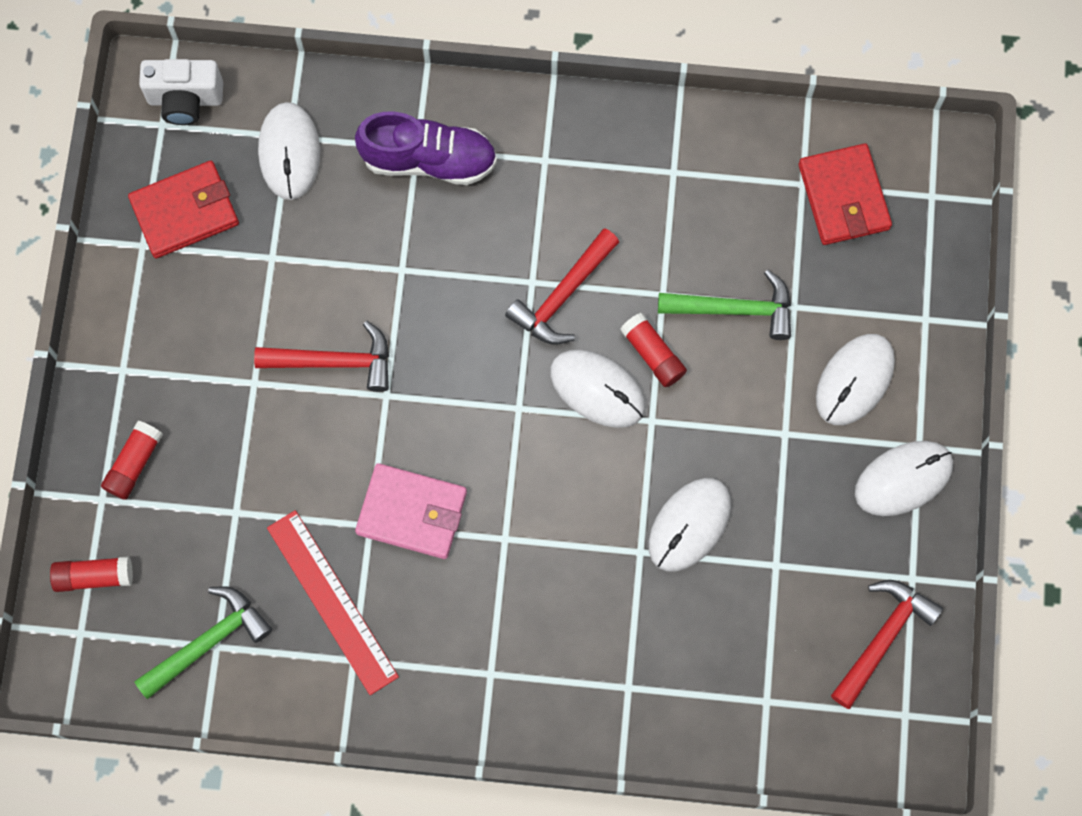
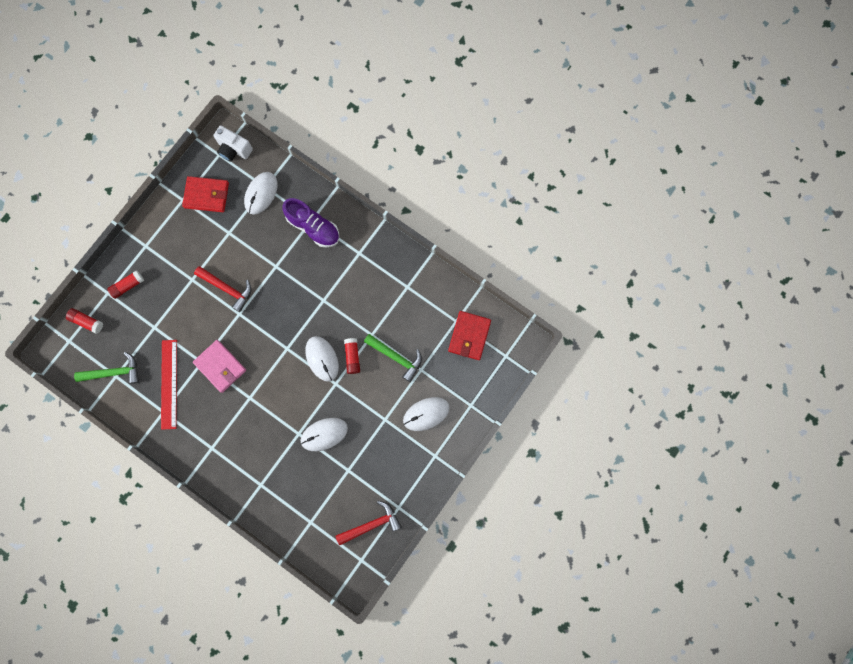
camera: 30 degrees right, 5 degrees up
(563, 295) = (332, 312): red hammer -> none
(903, 479) = (420, 465): white mouse -> none

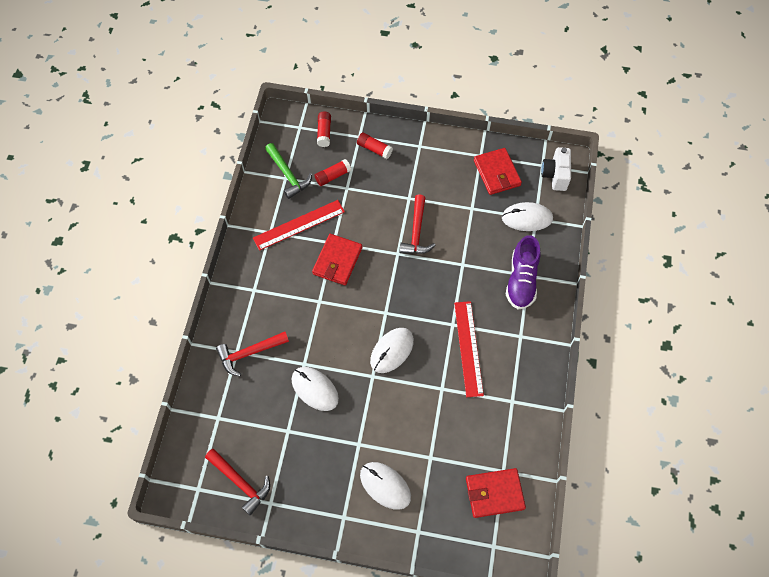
camera: 65 degrees right, 15 degrees down
(220, 366) = (337, 261): pink wallet -> red wallet
(267, 474) = (249, 353): none -> red hammer
(349, 298) = (468, 348): none -> red ruler
(352, 357) = (408, 380): red glue stick -> red glue stick (333, 176)
(396, 357) = (431, 425): green hammer -> none

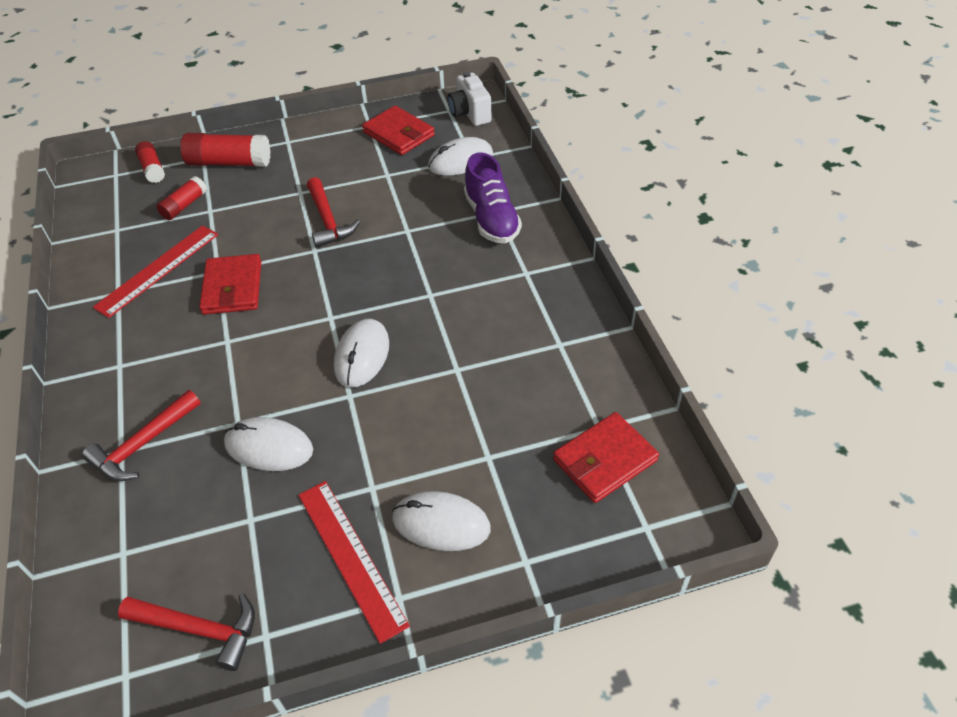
camera: 25 degrees left, 15 degrees down
(288, 175) = (118, 225): green hammer -> none
(374, 149) = (229, 162): red glue stick -> red glue stick, size x1.68
(468, 348) = (466, 311): red ruler -> red ruler (351, 557)

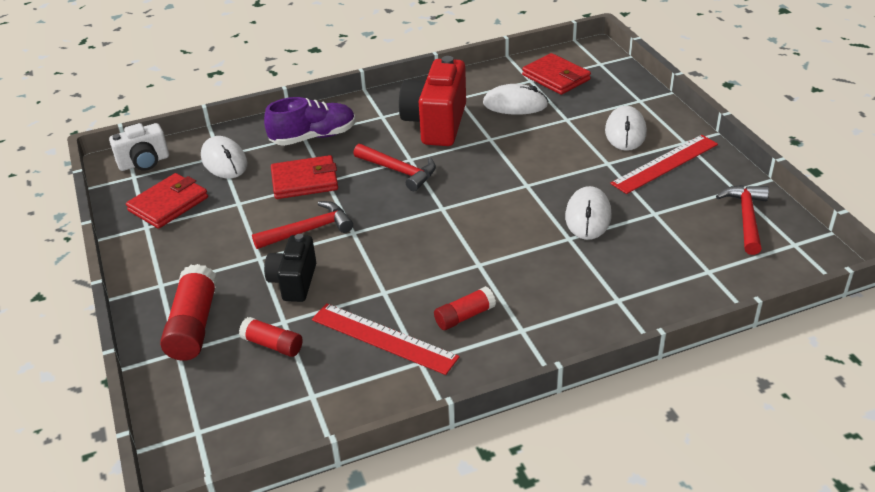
camera: 95 degrees left, 10 degrees down
(143, 444) = (606, 287): red hammer -> red hammer (398, 171)
(152, 169) = (192, 395): red glue stick -> red glue stick (464, 316)
(232, 288) = (408, 276): red wallet -> red wallet (304, 181)
(257, 214) = (294, 282): none -> black camera
(362, 355) = (484, 184): white mouse -> white mouse (515, 104)
(500, 320) = (436, 124): none -> red camera

